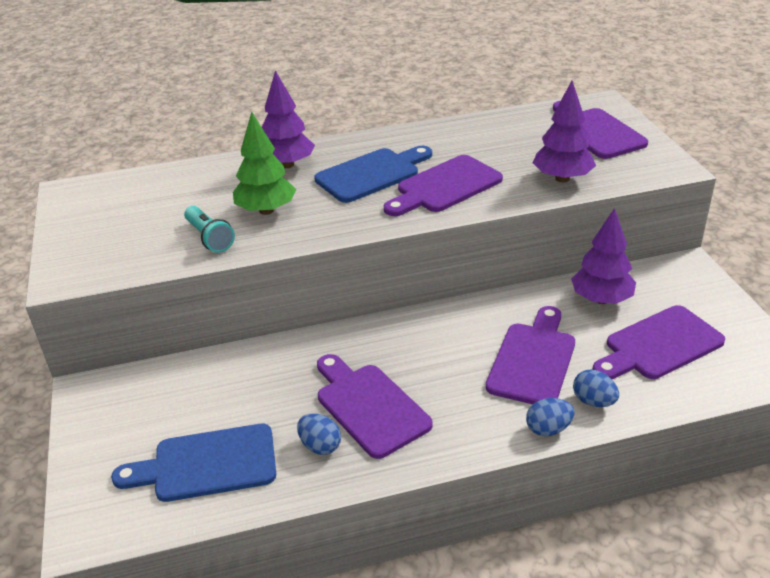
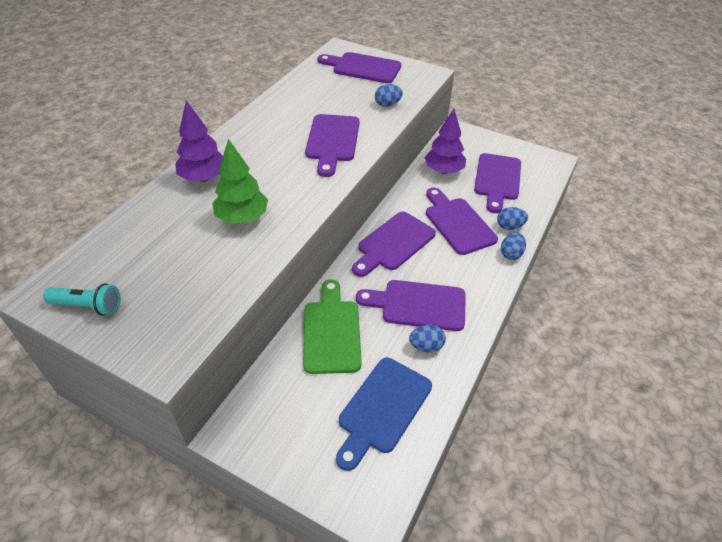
camera: 50 degrees left, 10 degrees up
(209, 238) = (233, 260): turquoise flashlight -> turquoise flashlight (88, 306)
(261, 373) = (331, 332): none -> green cutting board
(372, 174) = (274, 155): blue cutting board -> none
(431, 337) = (393, 243): none -> purple cutting board
(562, 178) = (387, 104): purple tree -> blue egg

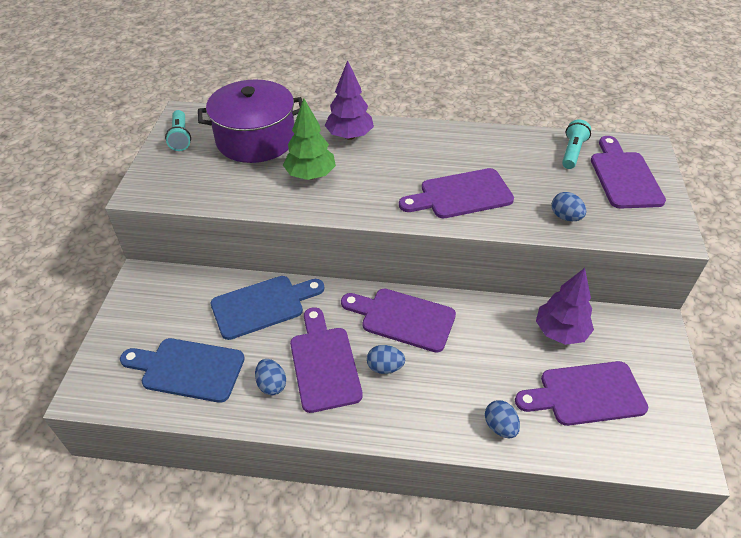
camera: 70 degrees right, 0 degrees up
(150, 243) = (256, 139): none -> purple pot
(322, 77) = (572, 152): none -> turquoise flashlight
(331, 332) = (262, 305): green cutting board -> blue cutting board
(457, 223) = (471, 369): purple cutting board -> none
(511, 254) = (449, 438): blue egg -> blue egg (385, 367)

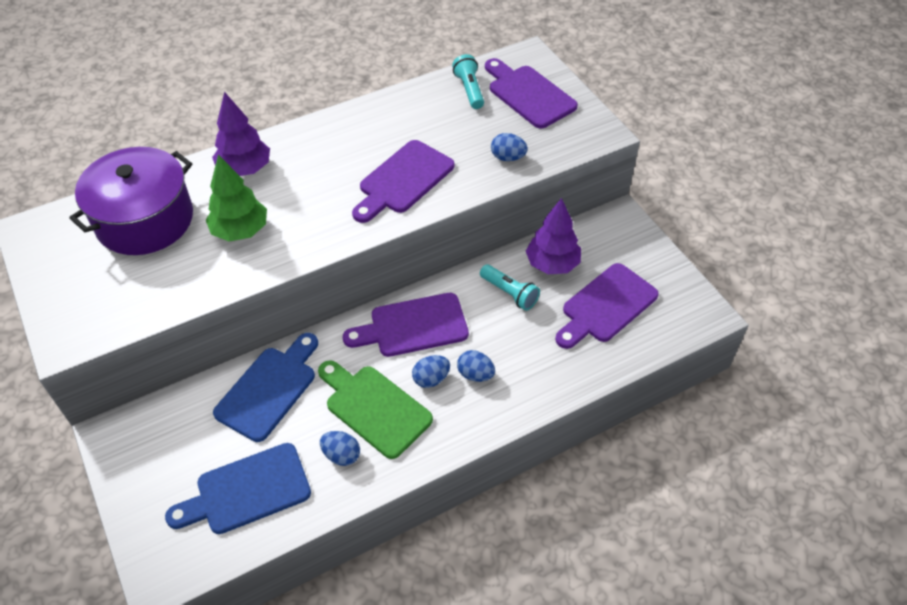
camera: 35 degrees left, 5 degrees up
(180, 137) = (53, 259): turquoise flashlight -> turquoise flashlight (509, 293)
(324, 364) = (374, 408): purple cutting board -> green cutting board
(500, 426) = (560, 372): blue egg -> blue egg (475, 374)

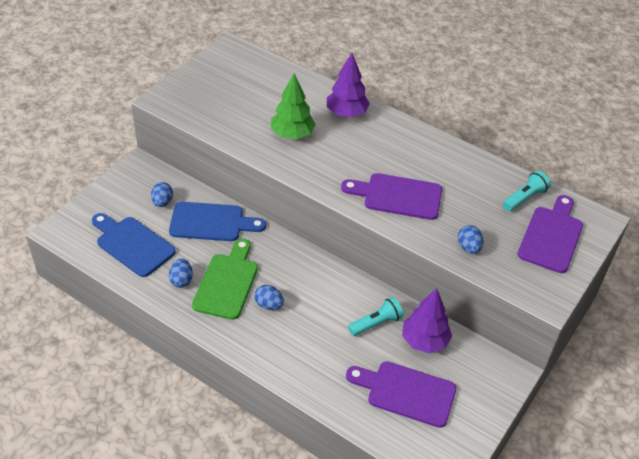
camera: 60 degrees right, 5 degrees down
(144, 220) = (271, 89): purple pot -> none
(413, 326) = (308, 277): purple cutting board -> none
(475, 374) = (288, 329): blue egg -> blue egg (162, 202)
(509, 293) = (376, 323): turquoise flashlight -> turquoise flashlight turned 135 degrees counterclockwise

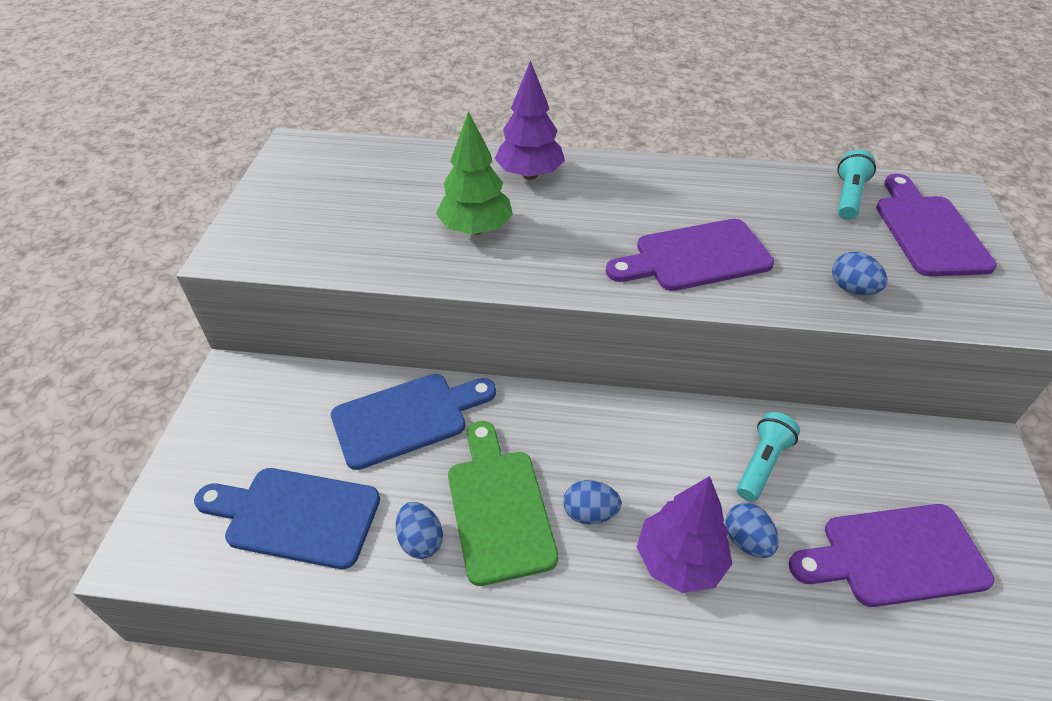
camera: 25 degrees left, 0 degrees up
(162, 202) = (306, 419): blue egg -> blue egg (746, 541)
(424, 341) = (845, 458): purple tree -> purple tree (679, 561)

